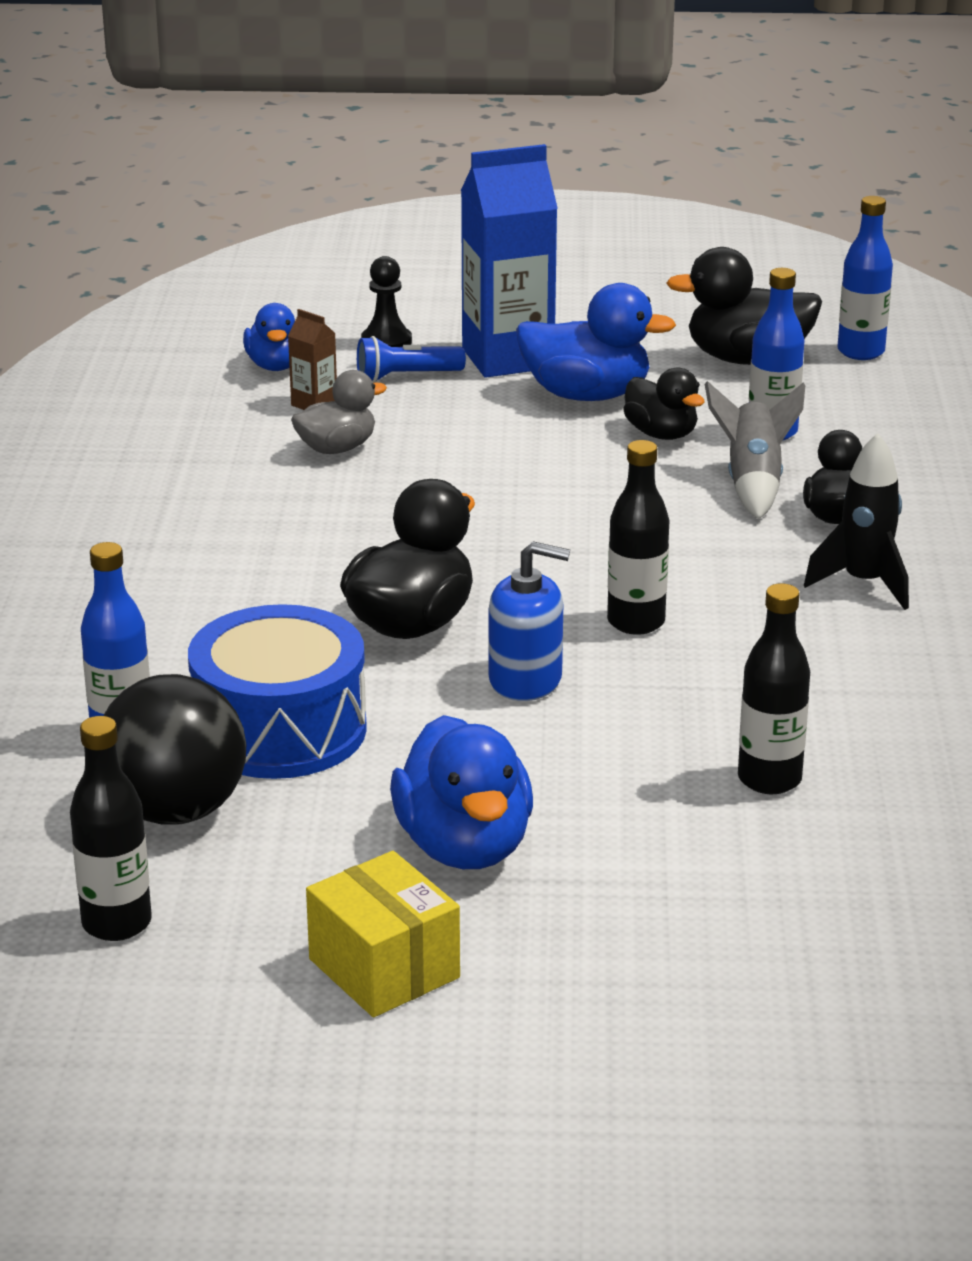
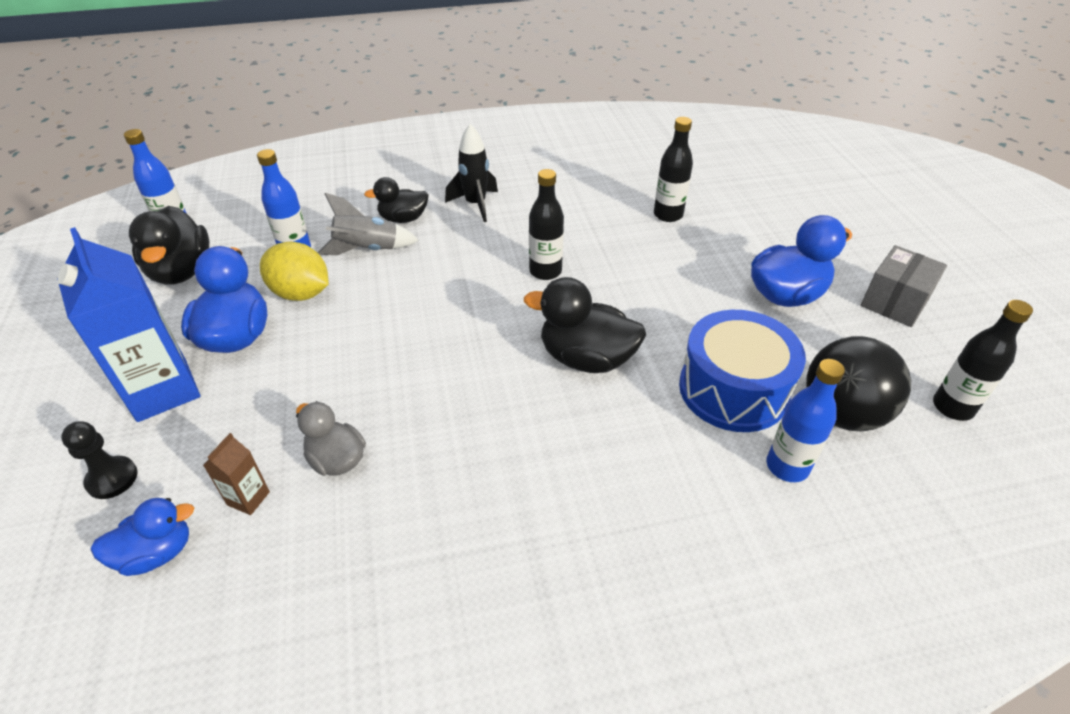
camera: 105 degrees left, 15 degrees up
(384, 968) = (894, 302): yellow box -> grey box
(406, 377) = (193, 447): blue flashlight -> none
(525, 680) = (625, 301): blue soap dispenser -> none
(661, 434) = (301, 293): black duck -> yellow lemon

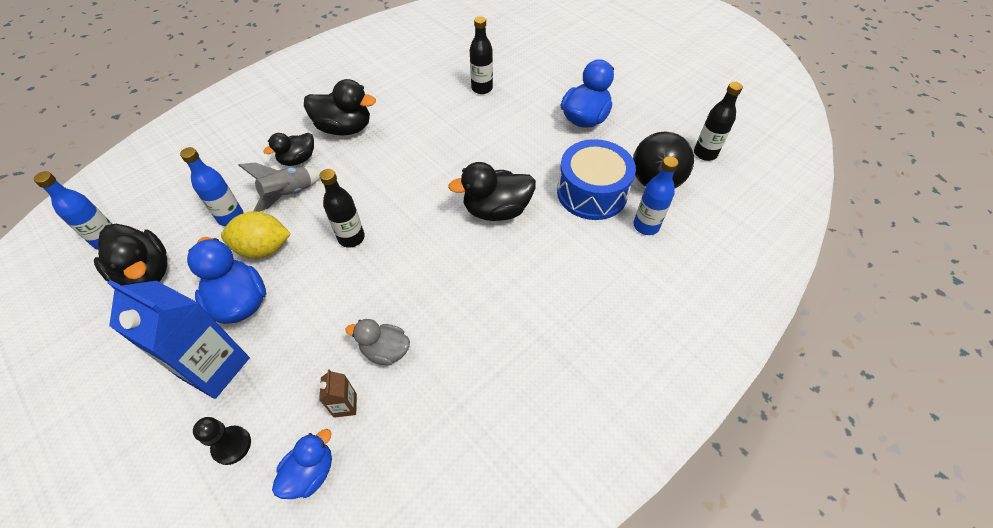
camera: 30 degrees left, 10 degrees up
(475, 205) = (345, 128): black rocket -> black duck
(545, 271) = (429, 160): black bottle -> black bottle (351, 238)
(894, 302) = (644, 100): grey box -> none

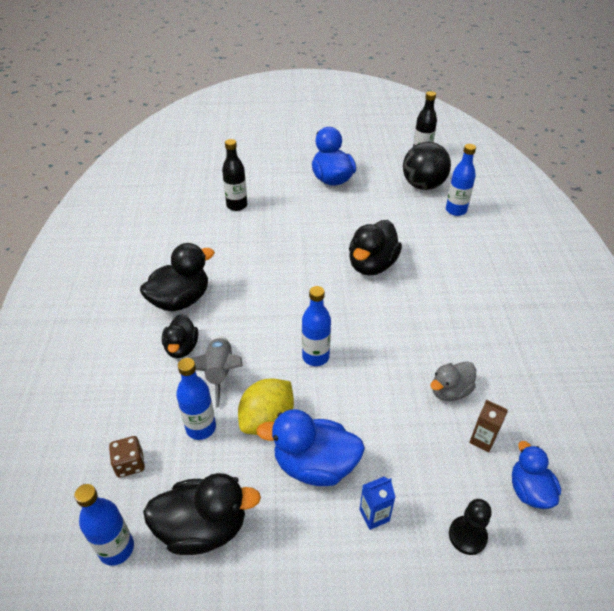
camera: 50 degrees left, 10 degrees down
(176, 202) = (130, 464): none -> brown dice
(215, 367) = (374, 515): blue carton -> blue carton, size x0.43
(351, 238) = (315, 357): black bottle -> blue bottle
(592, 192) = (403, 215): blue drum -> none

